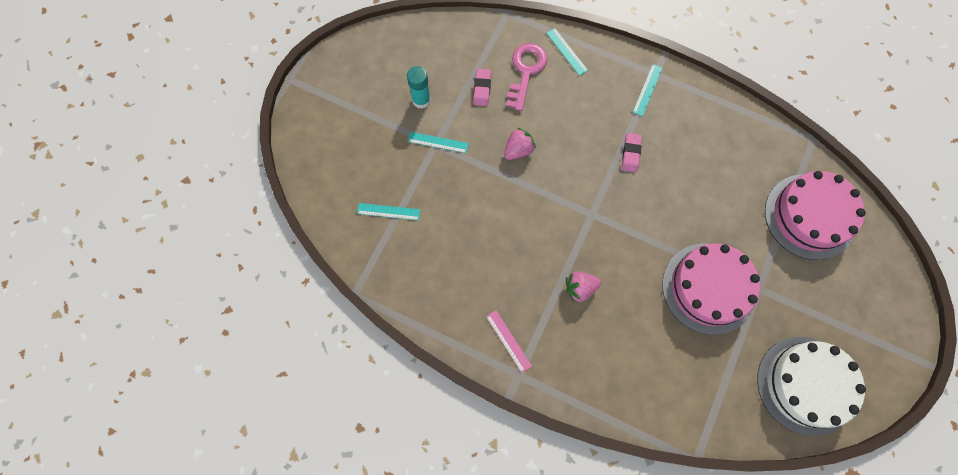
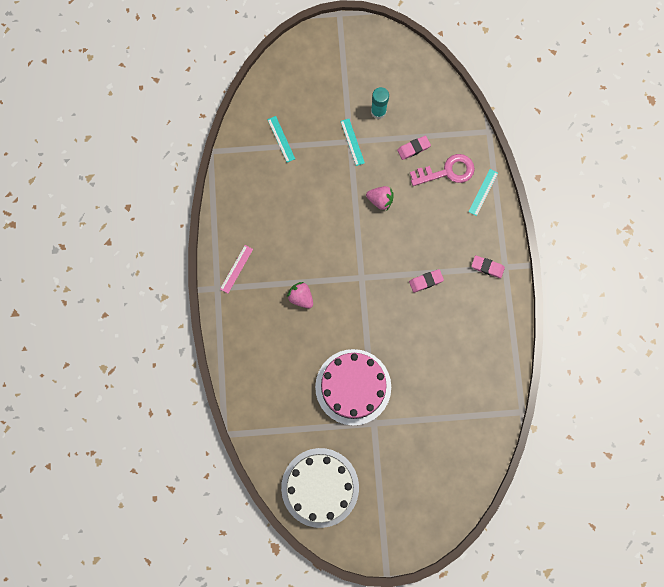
camera: 60 degrees right, 5 degrees up
(647, 90) = (487, 267): turquoise ruler -> pink eraser
(809, 216) = (454, 436): pink cake -> none

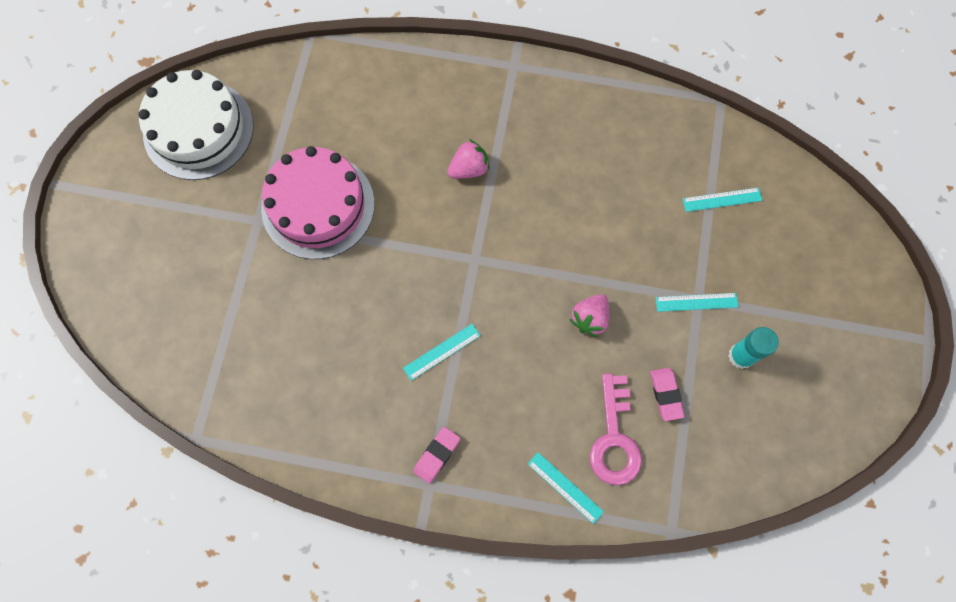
camera: 105 degrees right, 5 degrees down
(236, 269) = (534, 95): pink ruler -> none
(426, 281) = (442, 352): pink eraser -> turquoise ruler

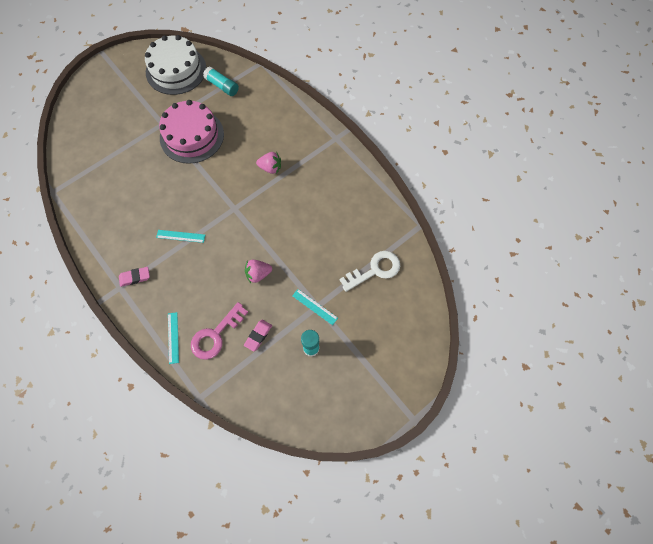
camera: 40 degrees right, 5 degrees down
(290, 105) = (222, 86): none -> turquoise glue stick
(722, 199) = (374, 270): turquoise ruler -> white key

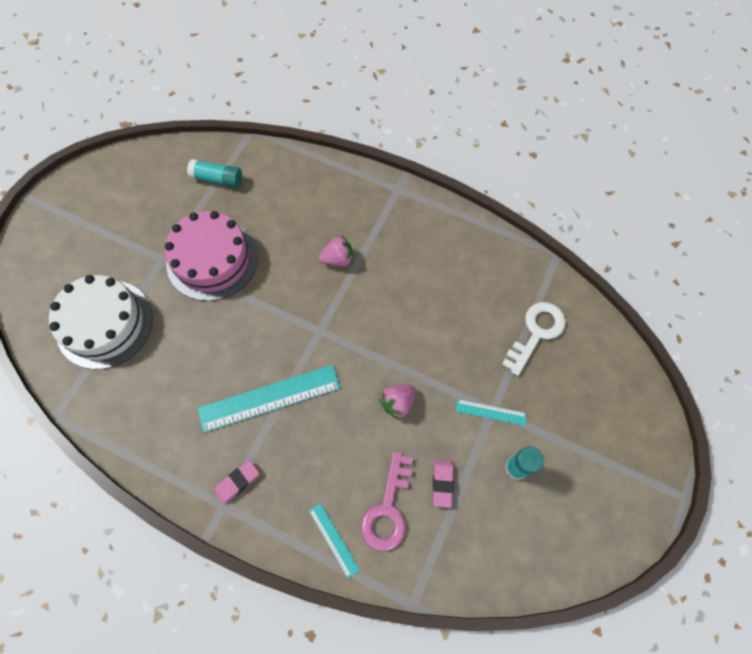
camera: 25 degrees left, 0 degrees up
(176, 70) = (144, 181): white cake -> white cake (104, 324)
(180, 236) = (269, 398): turquoise ruler -> turquoise ruler, size x2.02

